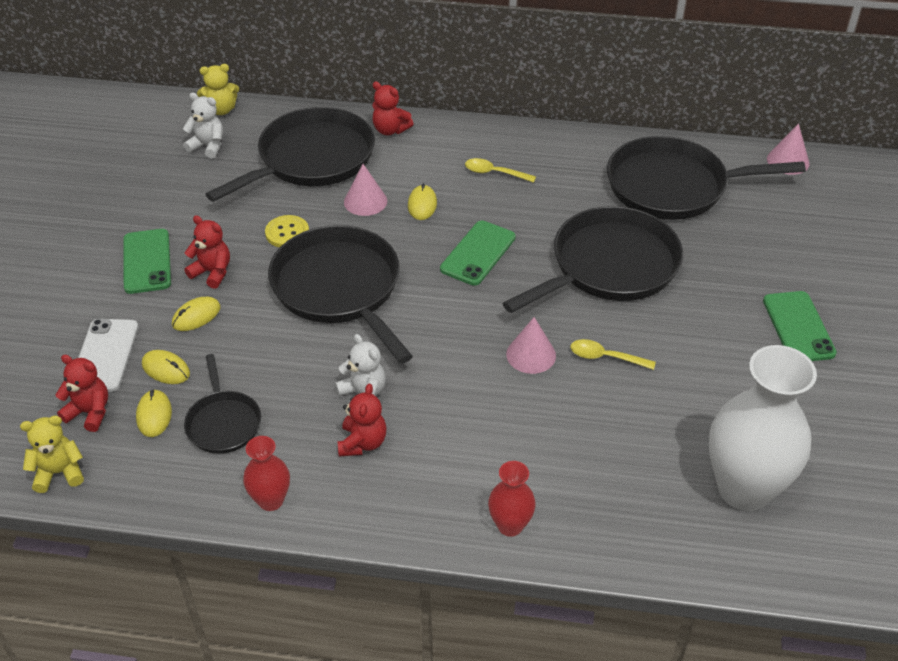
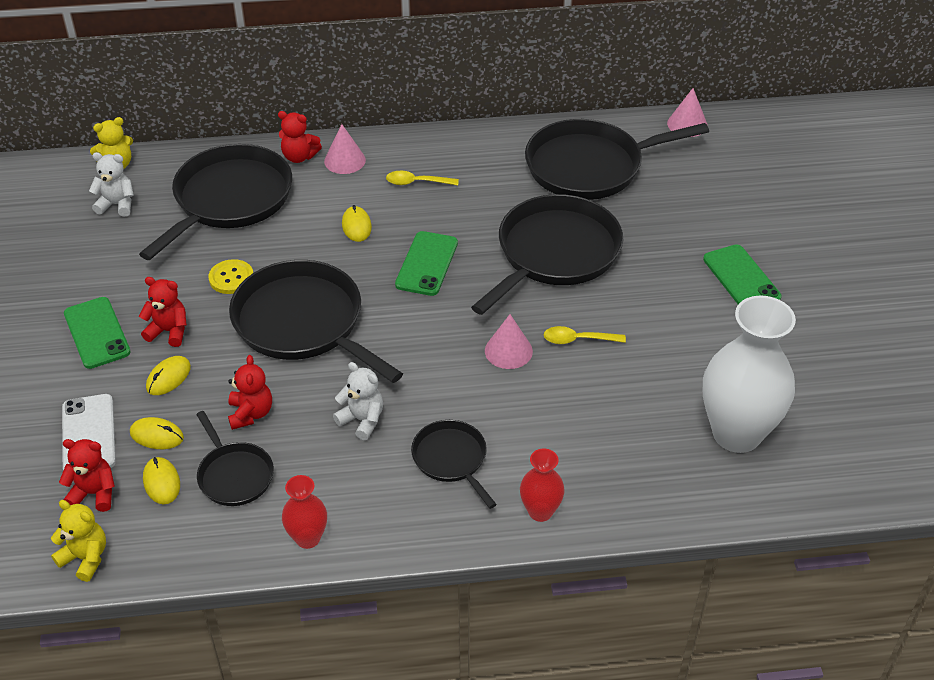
camera: 15 degrees left, 0 degrees up
(59, 472) = (85, 558): yellow teddy bear -> yellow teddy bear turned 60 degrees clockwise
(362, 443) = (377, 465): red teddy bear -> red teddy bear (251, 413)
(365, 201) = (299, 232): pink cone -> pink cone (345, 160)
(437, 452) = (451, 459): none -> black pan

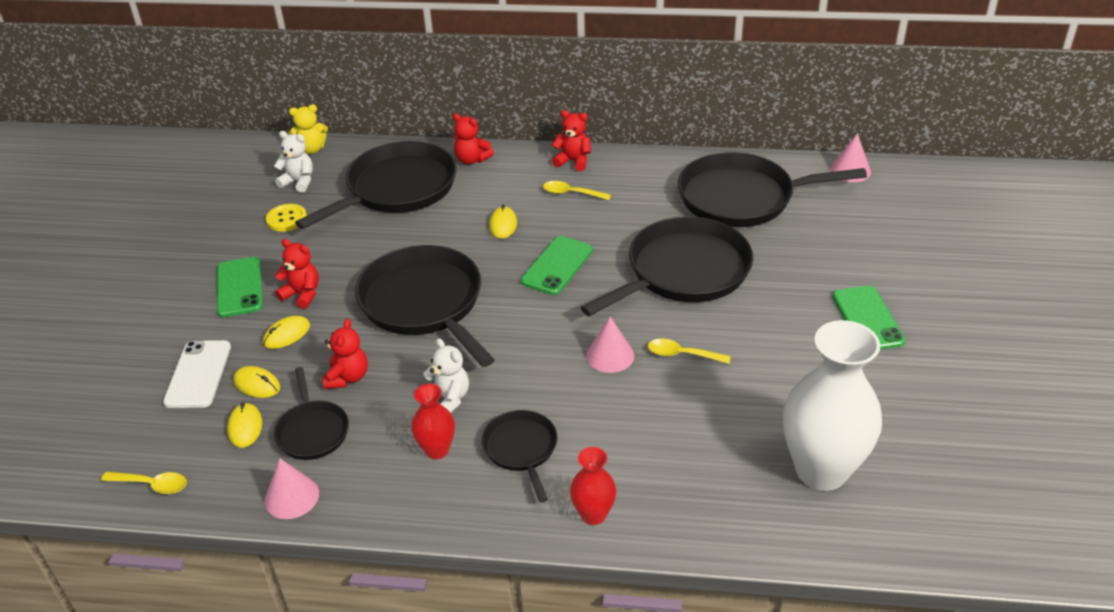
camera: 15 degrees right, 5 degrees down
(85, 558) = (152, 485): yellow teddy bear -> yellow spoon
(94, 493) = (182, 427): red teddy bear -> red teddy bear (573, 161)
(231, 278) = (374, 256): yellow button -> yellow button (286, 219)
(308, 538) = (358, 501): red vase -> red vase (437, 450)
(345, 160) = (511, 167): pink cone -> pink cone (291, 497)

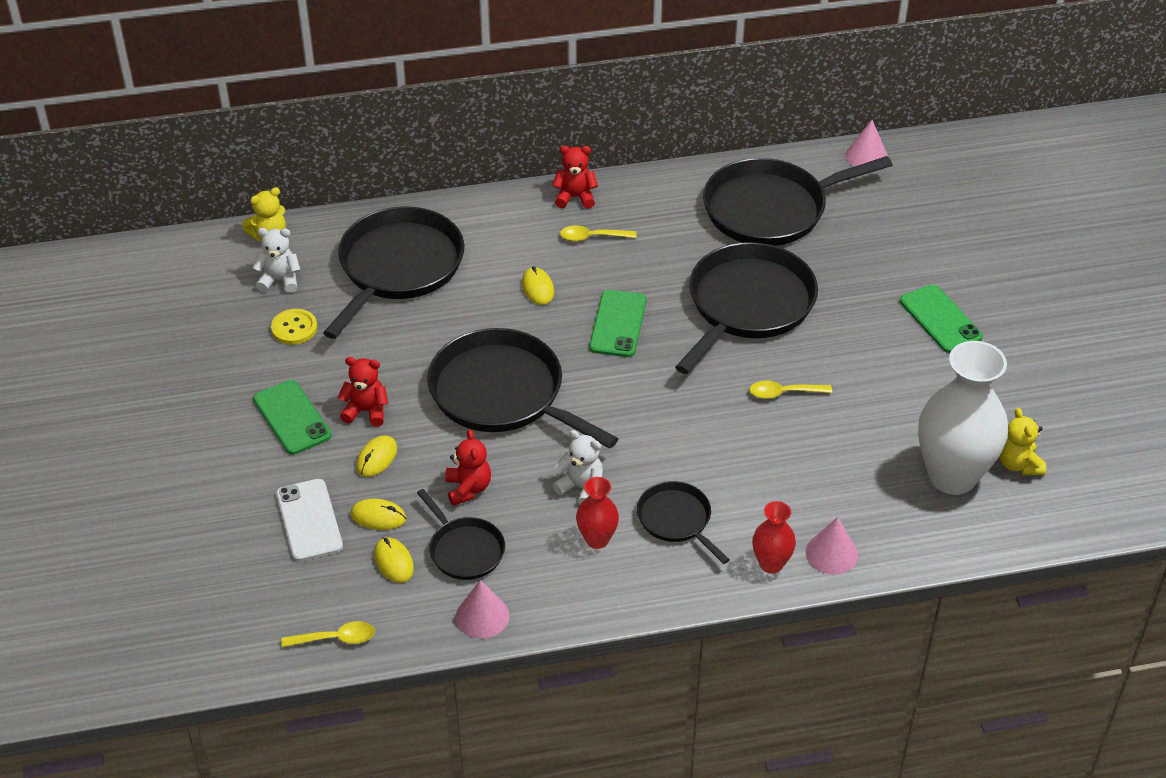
camera: 20 degrees left, 5 degrees up
(472, 160) = (462, 216): red teddy bear -> none
(610, 355) = (716, 409): pink cone -> pink cone (831, 553)
(898, 474) = (1018, 464): none -> yellow teddy bear

